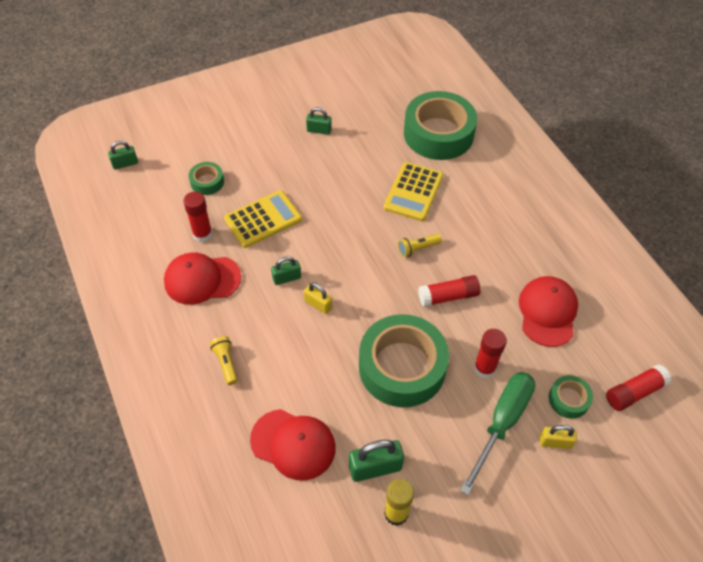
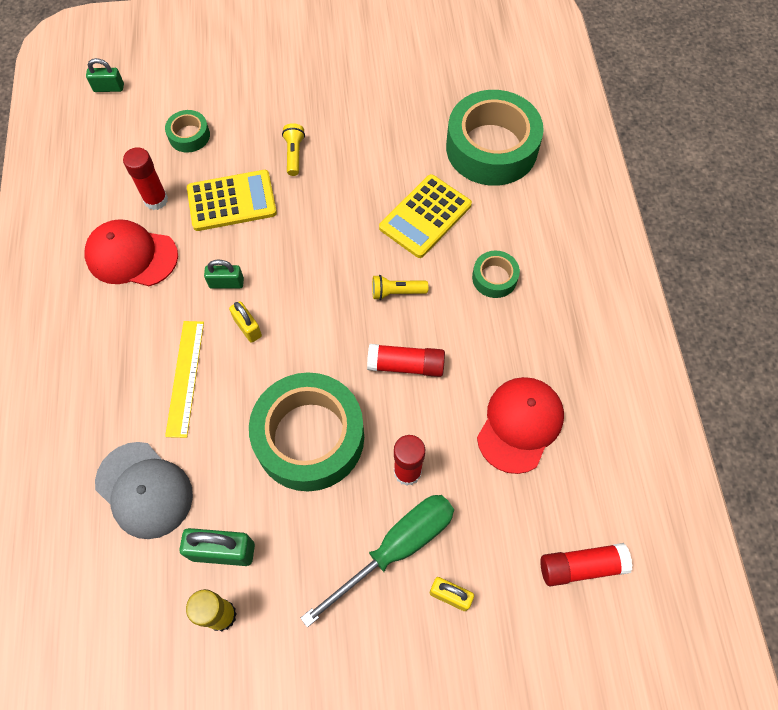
camera: 20 degrees right, 10 degrees up
(226, 363) = (113, 366): yellow flashlight -> yellow flashlight (294, 154)
(286, 354) = (185, 377): none -> yellow ruler
(293, 444) = (144, 490): red cap -> grey cap
(319, 130) = (347, 104): green padlock -> none
(568, 399) = (493, 547): green tape -> green tape (494, 278)

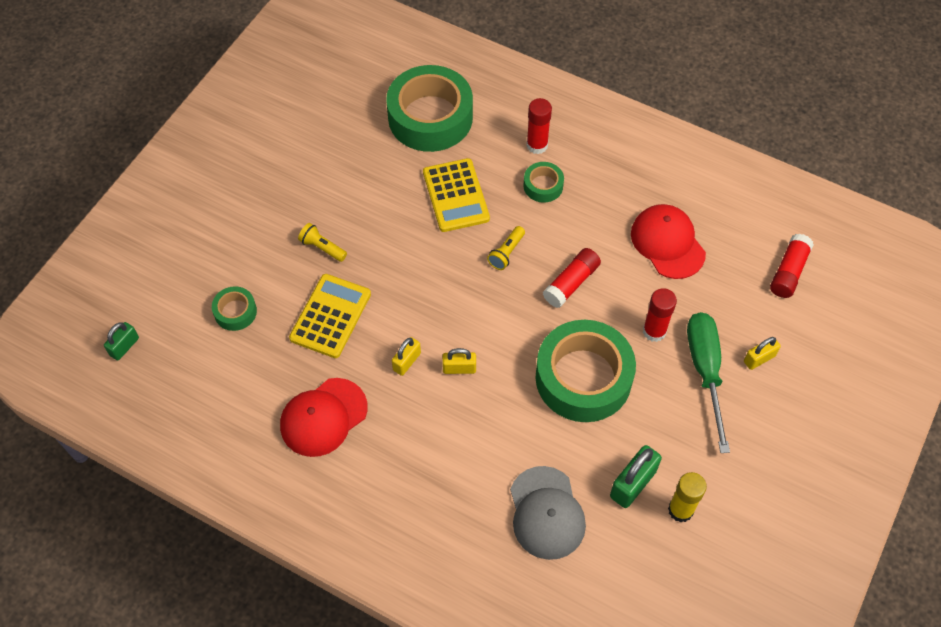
camera: 55 degrees left, 5 degrees down
(144, 490) = (546, 513): grey cap -> grey cap turned 90 degrees clockwise
(156, 200) = (281, 371): red glue stick -> red glue stick (537, 145)
(185, 377) = (470, 435): yellow ruler -> none
(226, 283) = (407, 361): green padlock -> yellow padlock

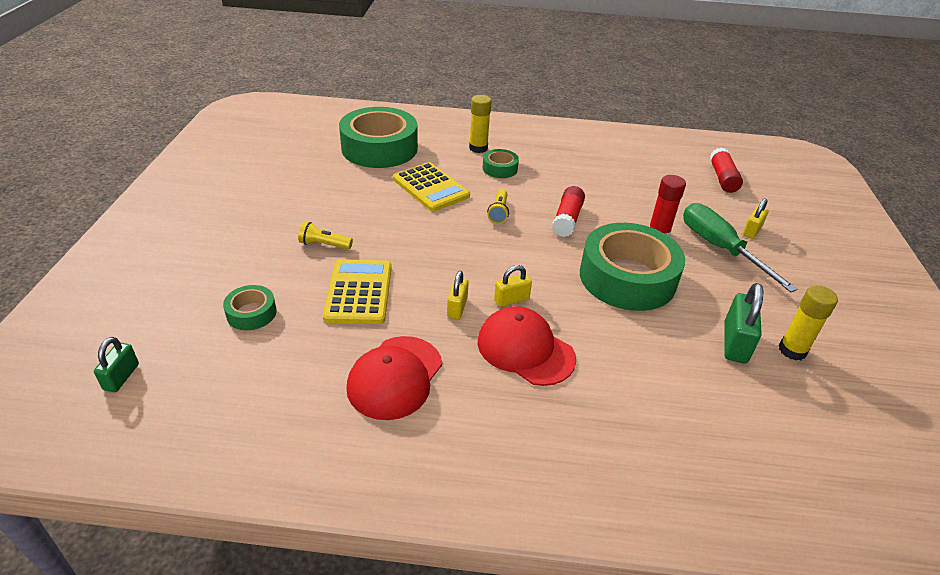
camera: 25 degrees left, 20 degrees down
(537, 145) = (478, 148): red glue stick -> yellow glue stick
(546, 513) = (679, 392): grey cap -> none
(667, 243) = (622, 181): red cap -> red cap (525, 349)

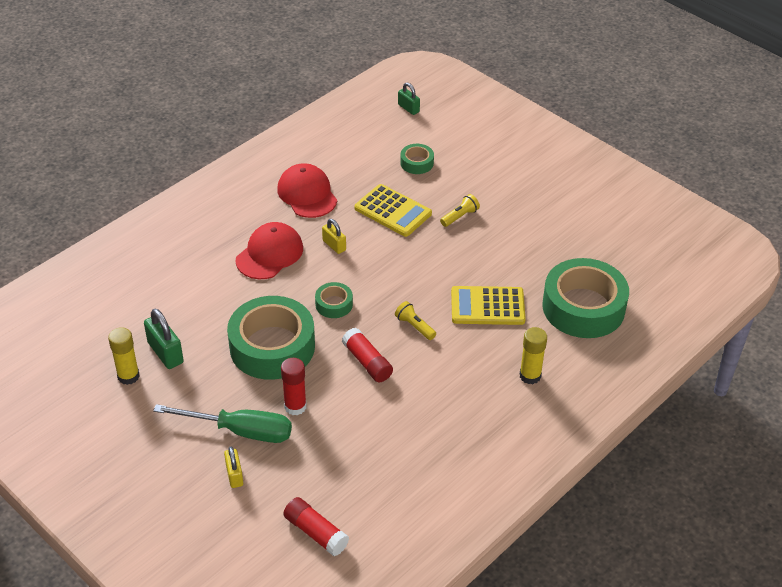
camera: 130 degrees right, 5 degrees up
(500, 168) = (480, 369): green tape -> green tape (334, 304)
(511, 299) = (315, 274): yellow padlock -> none
(525, 349) = (269, 254): red cap -> red cap turned 45 degrees counterclockwise

